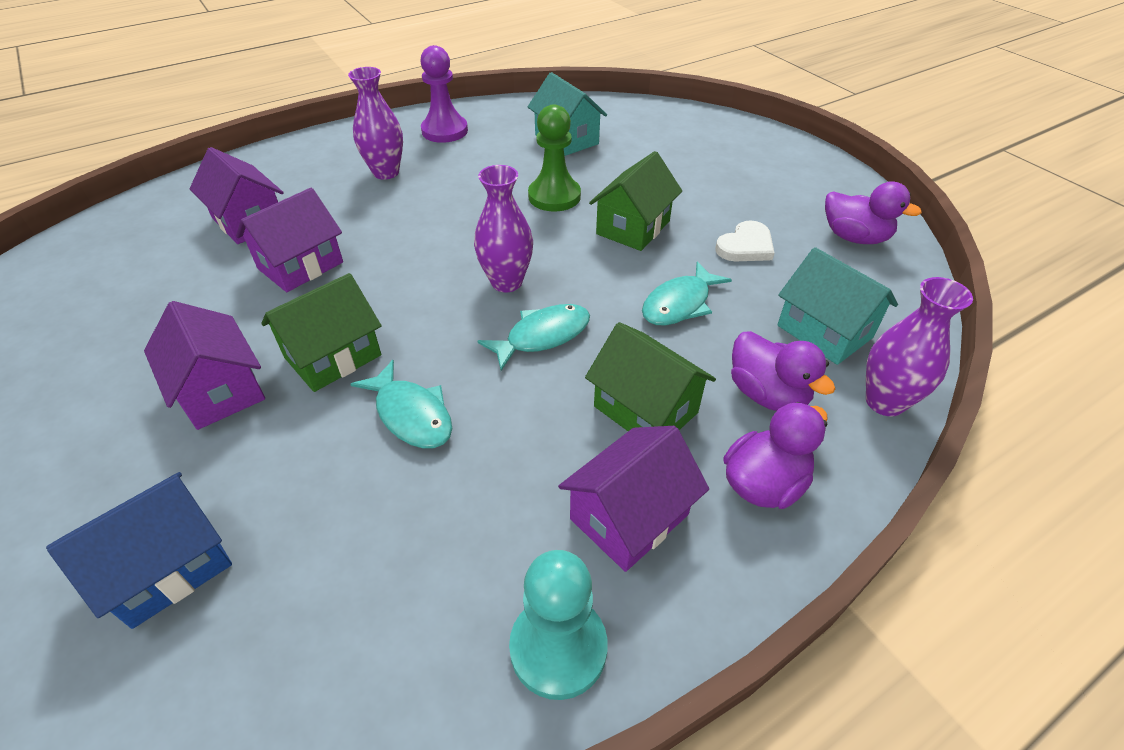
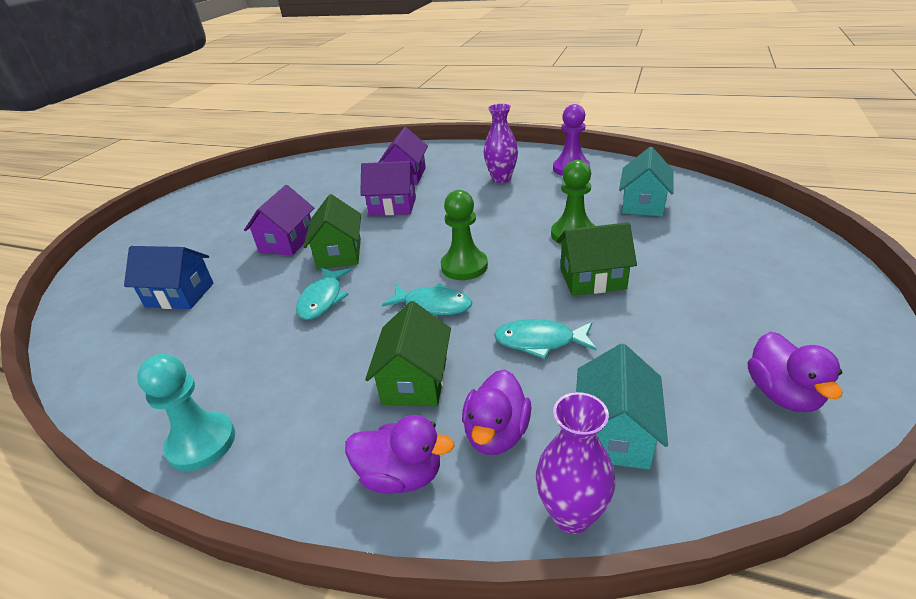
camera: 55 degrees right, 10 degrees down
(333, 356) = (339, 253): green house -> green house turned 75 degrees clockwise
(506, 282) = (464, 266): purple vase -> green pawn
(629, 517) = (316, 421): purple house -> none
(745, 246) = (658, 338): white heart -> none

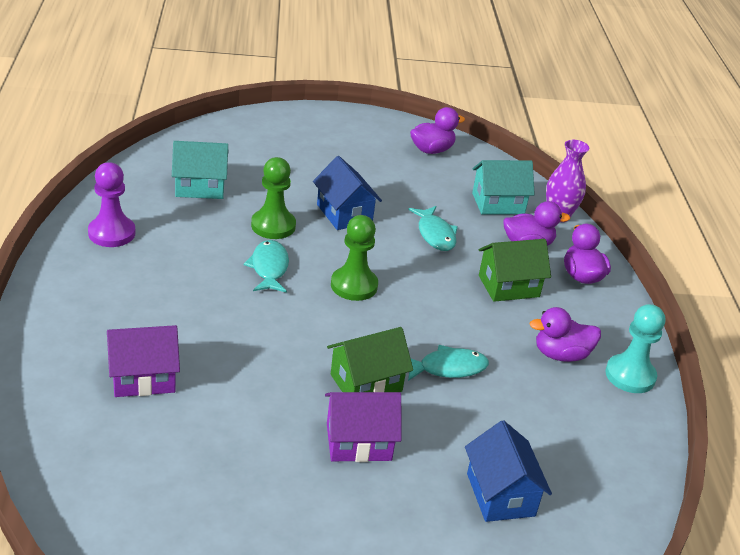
camera: 120 degrees left, 0 degrees up
(279, 388) = (561, 355): none -> purple duck
(392, 206) = (241, 368): purple house -> none
(433, 305) = (420, 294): turquoise fish -> turquoise fish (269, 268)
(501, 179) = (146, 285): purple vase -> none
(592, 279) = (344, 213): green house -> blue house

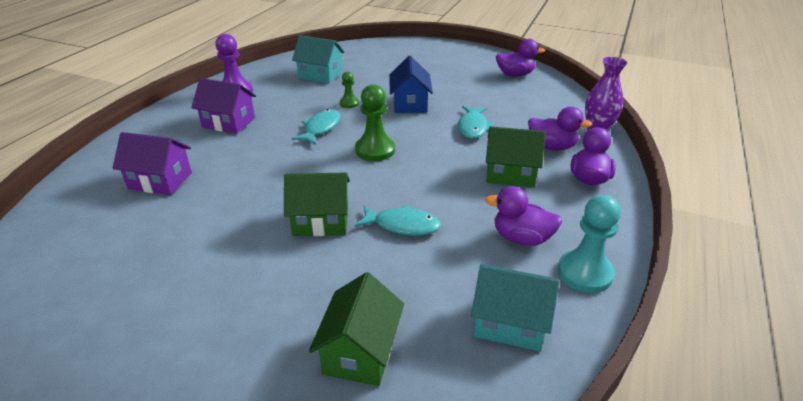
camera: 30 degrees right, 0 degrees up
(273, 226) = (349, 103): green pawn -> green pawn, size x0.55
(358, 442) = (271, 266): purple house -> purple house (229, 122)
(498, 203) = (546, 115): turquoise house -> turquoise house (509, 323)
(500, 494) = (360, 352): blue house -> green house

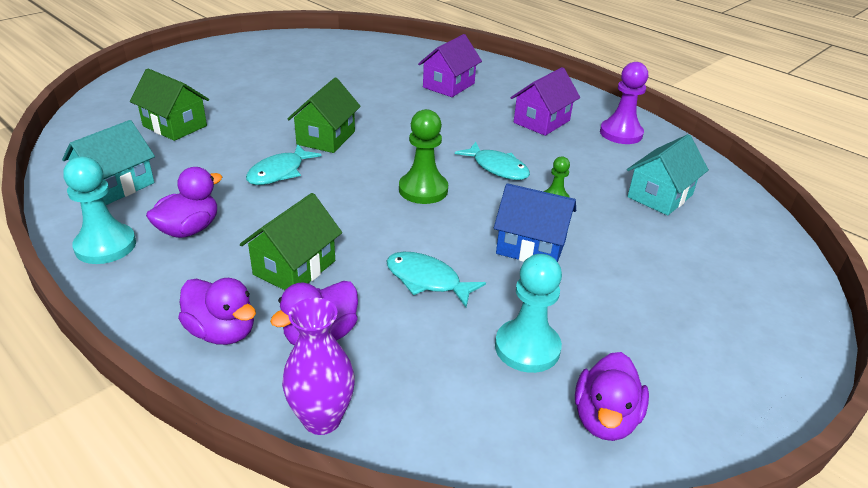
camera: 110 degrees right, 0 degrees up
(493, 94) = (527, 348): none -> turquoise pawn

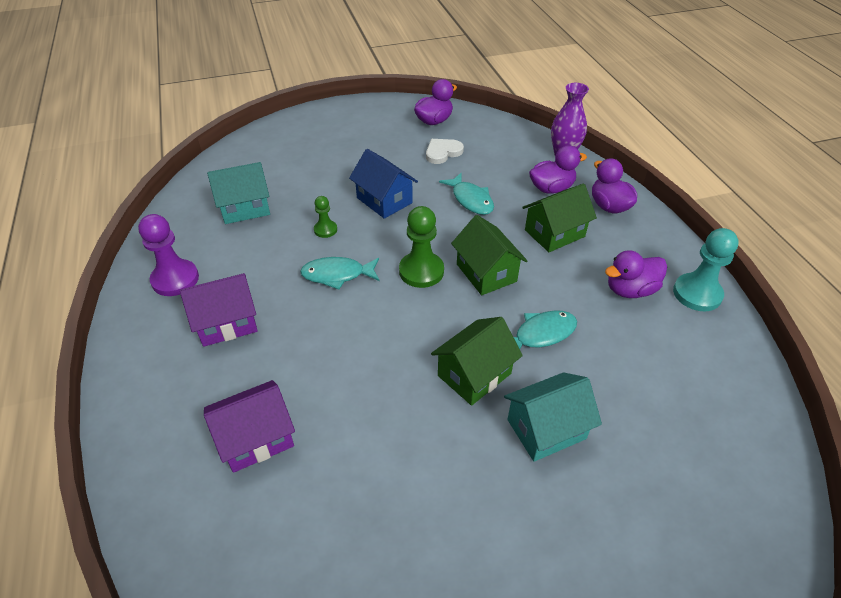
camera: 150 degrees left, 10 degrees up
(116, 186) = (704, 367): turquoise house -> turquoise house (546, 429)
(175, 126) = (651, 464): green house -> green house (486, 273)
(497, 168) = (337, 275): turquoise fish -> turquoise fish turned 75 degrees counterclockwise
(527, 348) = (442, 152): turquoise pawn -> white heart

